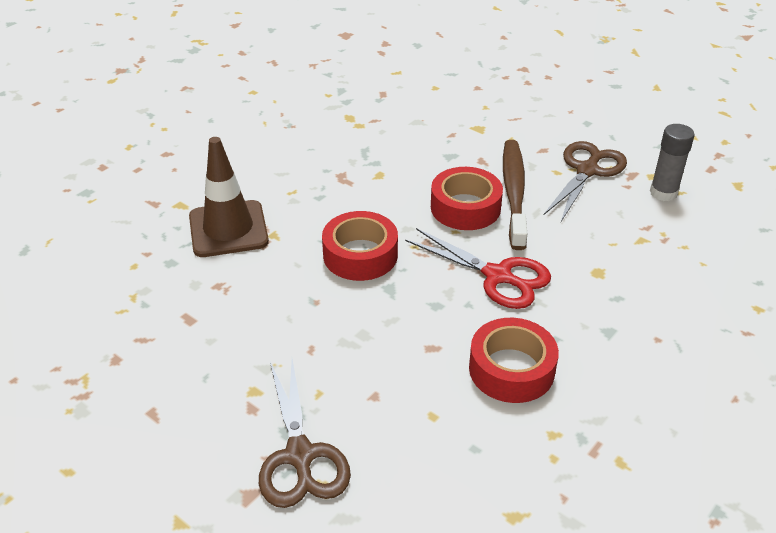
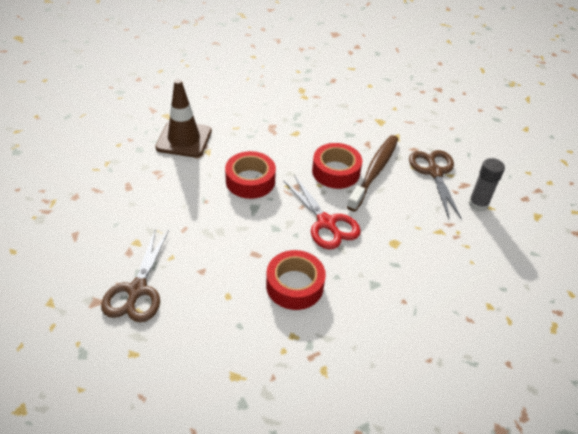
camera: 20 degrees right, 5 degrees up
(587, 170) = (434, 172): brown scissors -> brown scissors turned 60 degrees counterclockwise

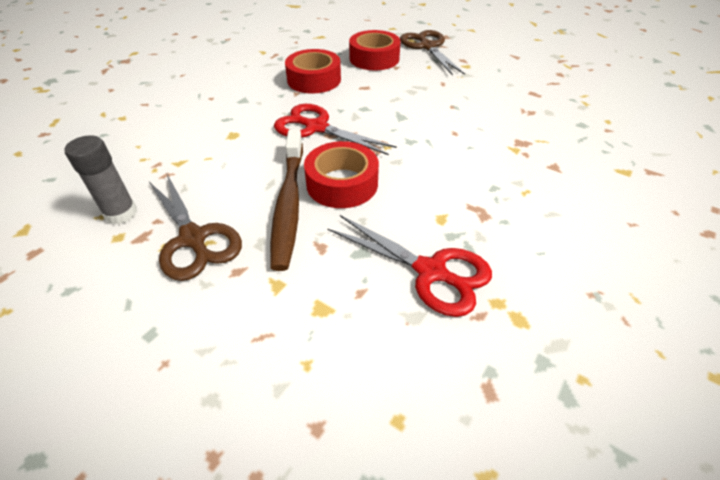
camera: 155 degrees right, 0 degrees up
(184, 139) = (558, 151): brown traffic cone -> none
(250, 181) = (431, 137): red tape -> red tape (374, 58)
(322, 115) = (431, 272): none -> red scissors

